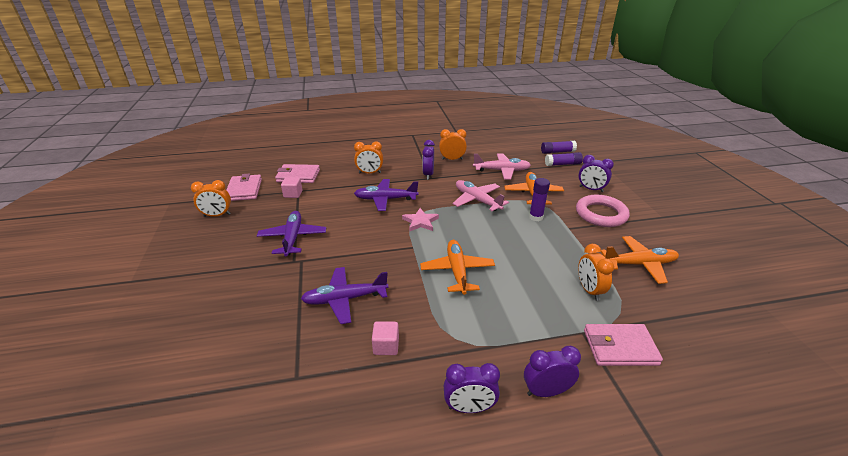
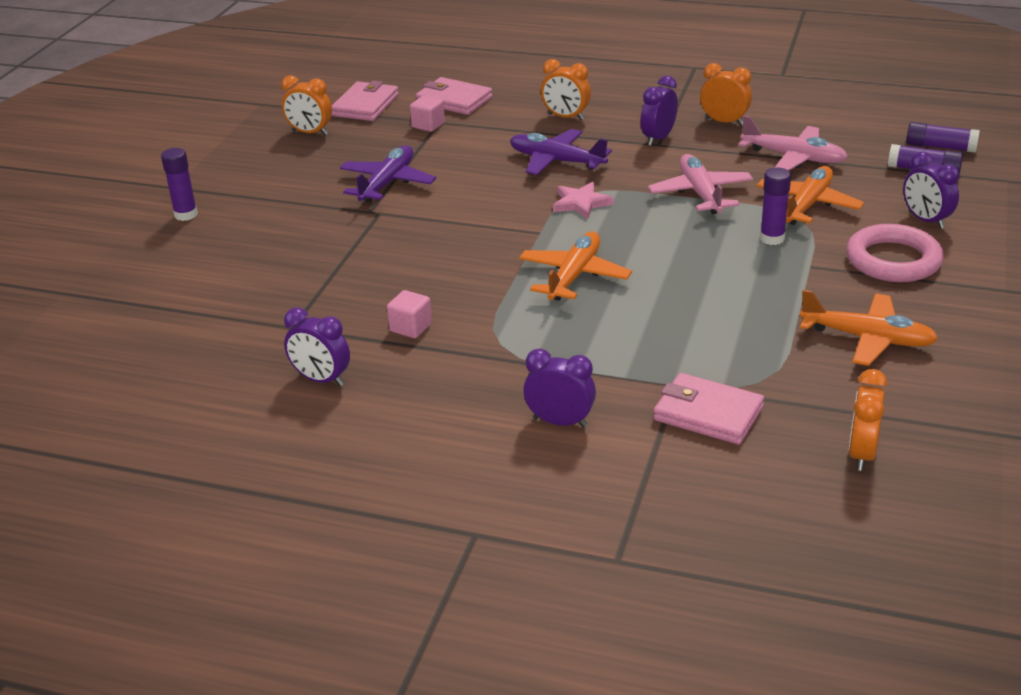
camera: 30 degrees right, 0 degrees up
(153, 302) = (186, 215): none -> purple glue stick
(345, 299) = (400, 268): purple plane -> none
(469, 408) = (455, 407): purple clock -> purple clock (321, 379)
(589, 290) = (743, 346): orange clock -> orange clock (861, 454)

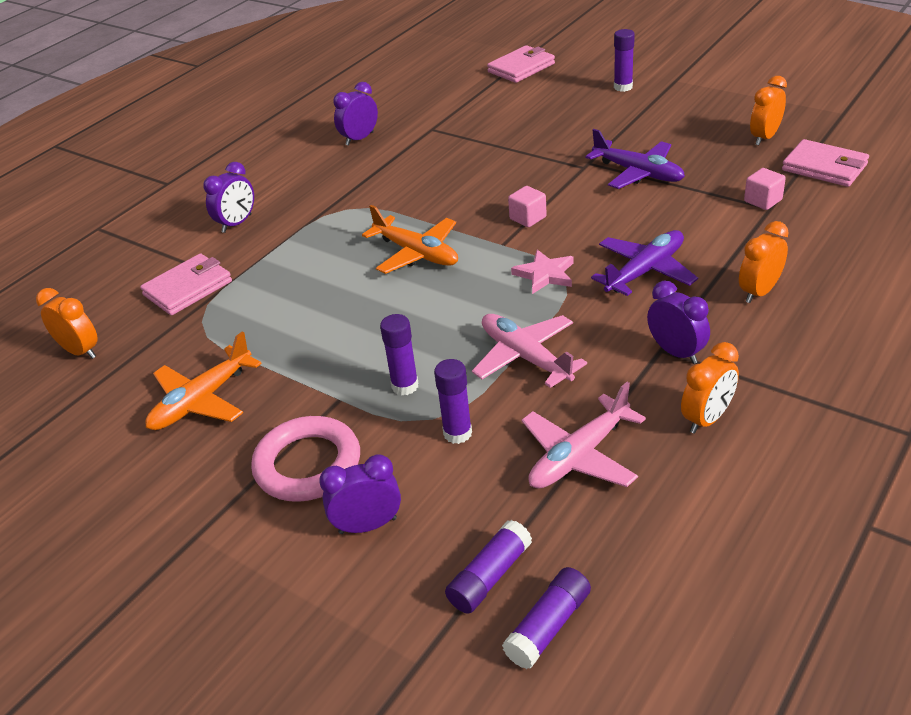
camera: 110 degrees right, 5 degrees up
(411, 327) = (396, 173): pink cube -> pink cube (528, 218)
(454, 100) = (826, 221): pink wallet -> pink wallet (521, 68)
(700, 193) = (525, 357): pink plane -> pink plane turned 135 degrees counterclockwise
(808, 205) = (457, 433): orange plane -> purple glue stick

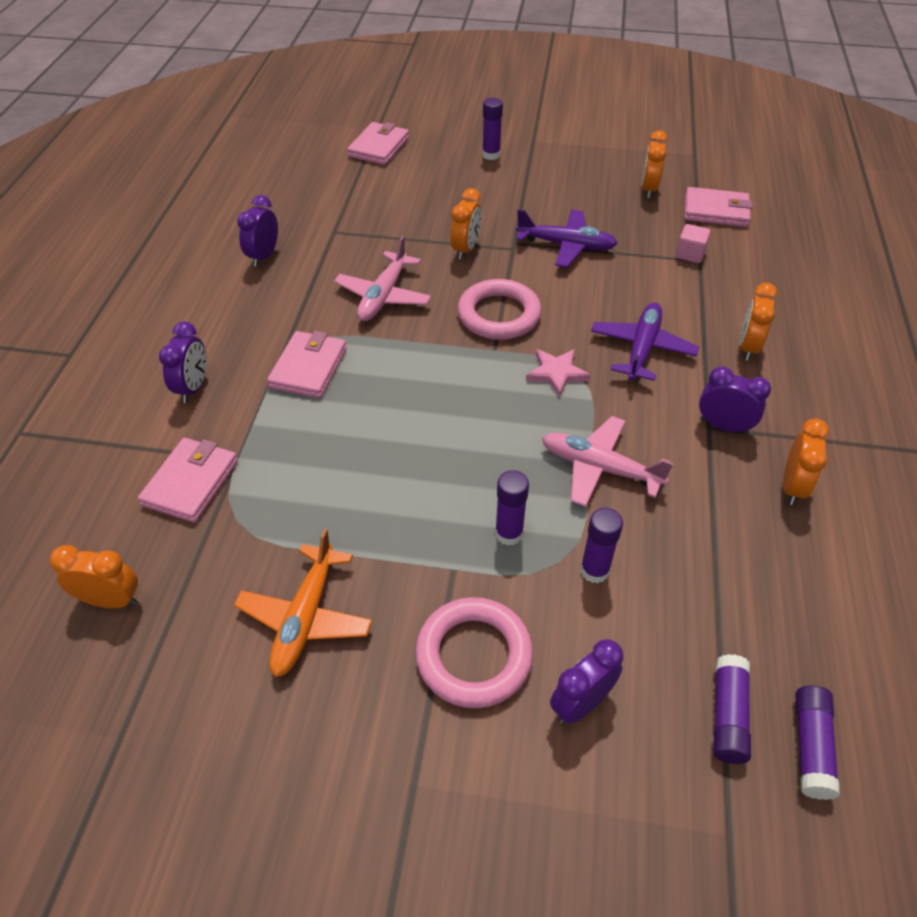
camera: 30 degrees left, 10 degrees up
(334, 227) = (308, 368): none -> pink wallet
(416, 253) = (417, 379): orange plane -> none
(528, 218) = (499, 315): pink cube -> pink ring
(538, 161) = (466, 249): none -> orange clock
(579, 456) = (716, 559): pink plane -> pink plane (383, 296)

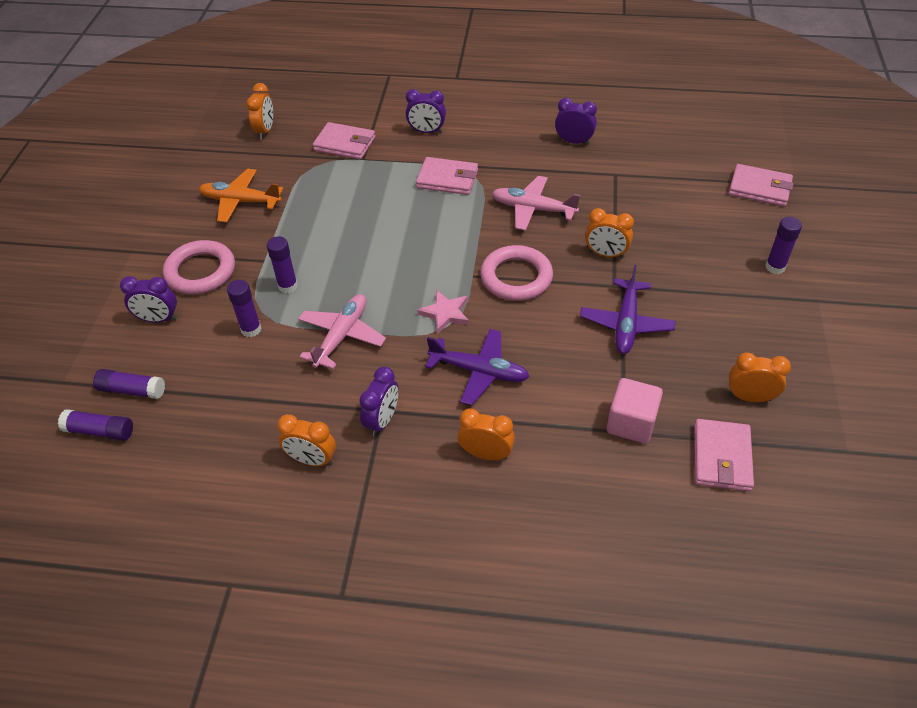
camera: 90 degrees right, 0 degrees up
(581, 703) = (158, 319): purple clock -> purple clock turned 135 degrees clockwise
(690, 254) = (631, 423): pink cube -> pink cube, size x1.55

